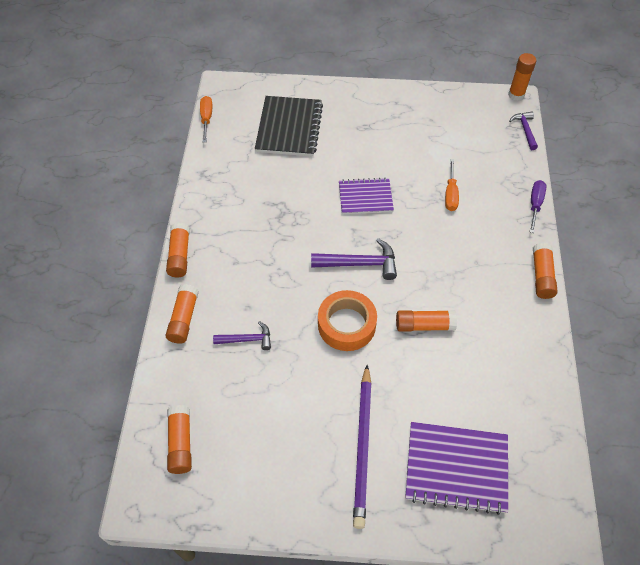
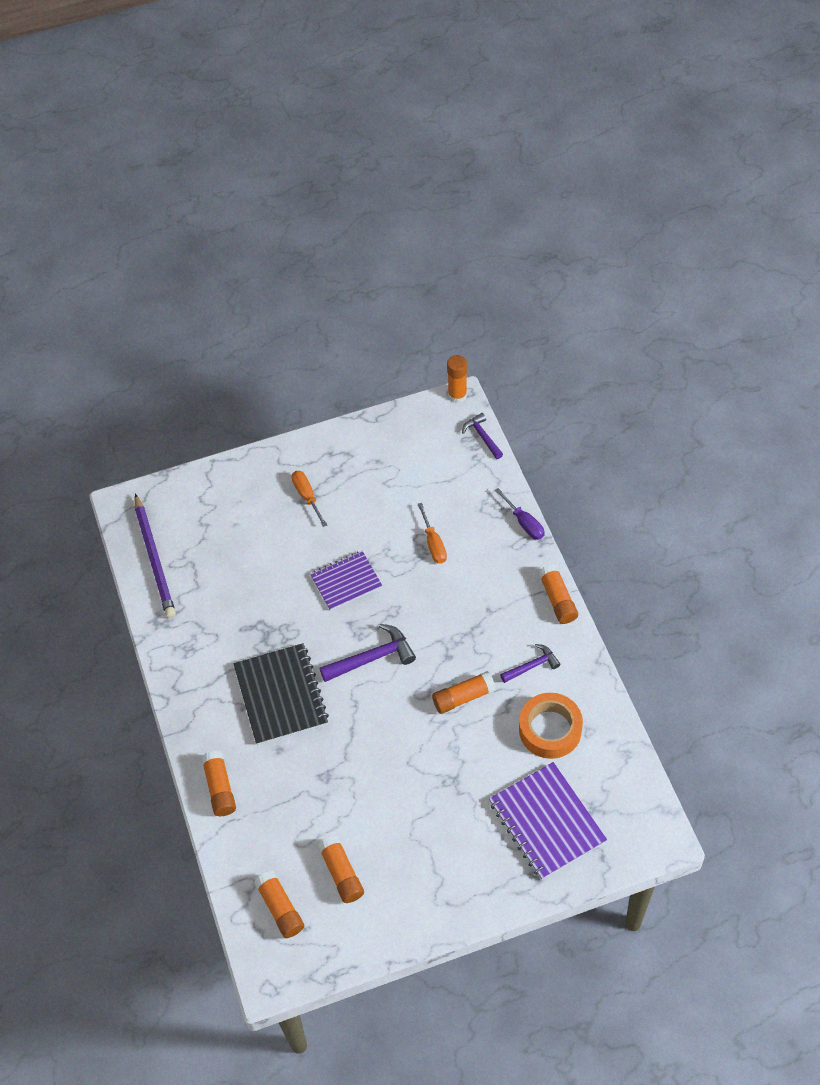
camera: 20 degrees left, 0 degrees up
(179, 255) = (180, 723): orange glue stick -> orange glue stick (341, 873)
(206, 119) = (126, 553): orange screwdriver -> orange screwdriver (307, 497)
(247, 339) = (295, 783): purple hammer -> purple hammer (532, 666)
(289, 128) = (226, 530): black notebook -> black notebook (281, 695)
(346, 325) = (387, 727): orange tape -> orange tape (550, 729)
(363, 447) = (454, 839): purple pencil -> purple pencil (155, 559)
(456, 468) = (546, 822): purple notebook -> purple notebook turned 75 degrees clockwise
(535, 205) = (524, 522): purple screwdriver -> purple screwdriver turned 150 degrees clockwise

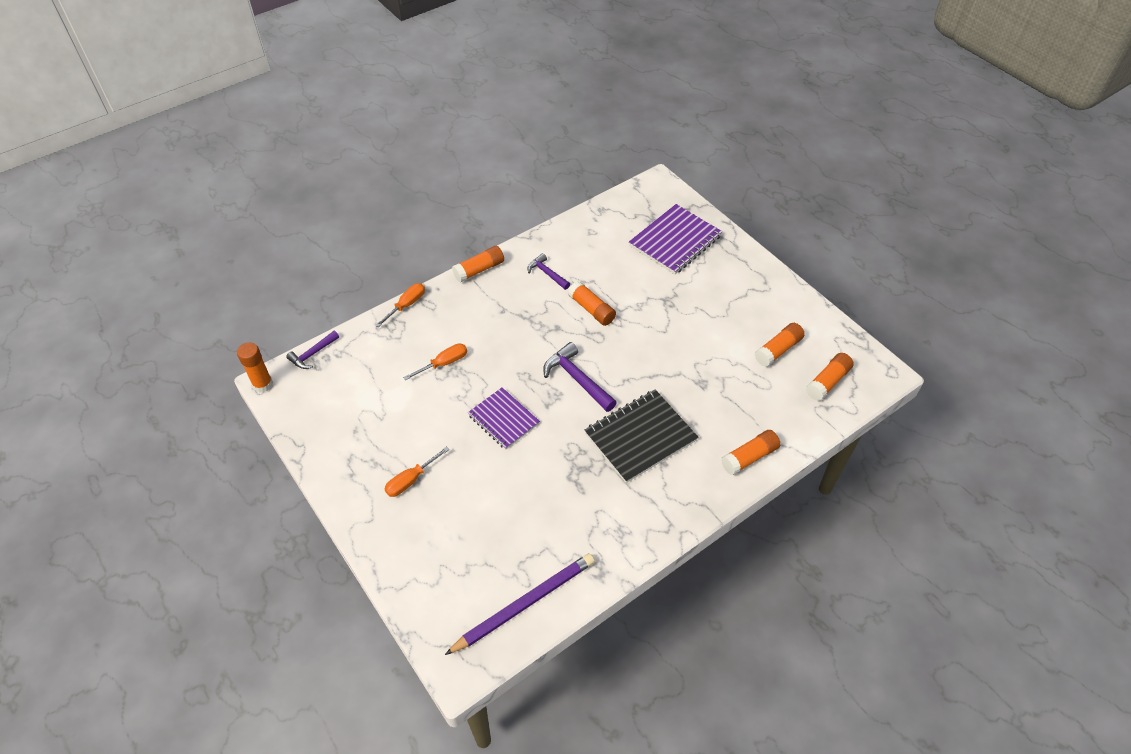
camera: 110 degrees left, 5 degrees down
(524, 522) = (406, 305): purple screwdriver -> orange screwdriver
(550, 729) = (599, 253): orange tape -> none

